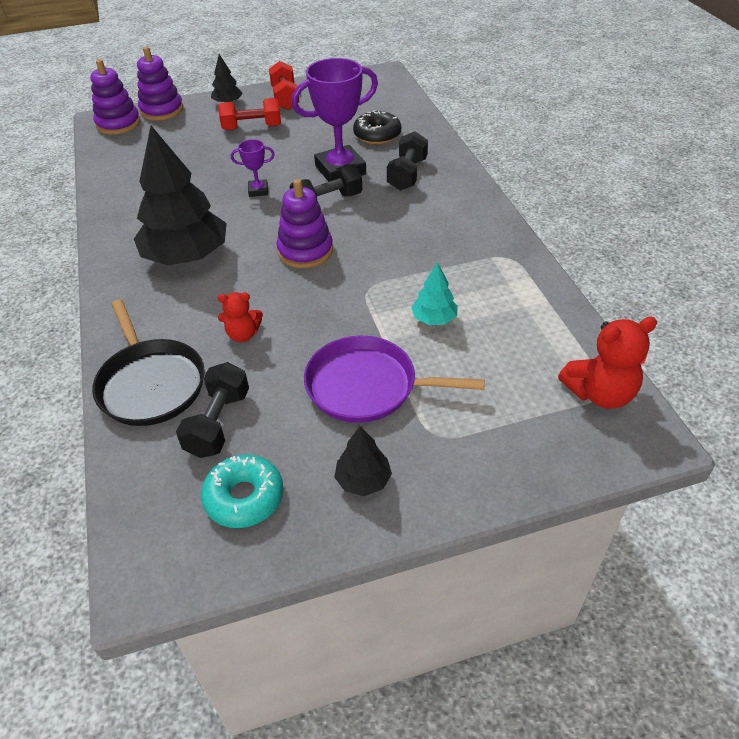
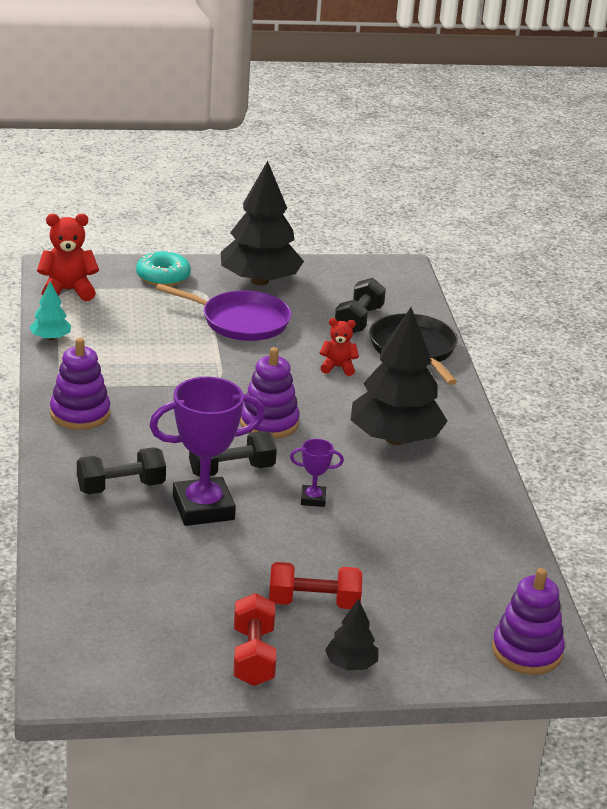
camera: 175 degrees left, 15 degrees down
(162, 110) = (461, 669): purple stacking toy -> purple stacking toy (80, 414)
(244, 497) = (340, 286): turquoise donut -> turquoise donut (163, 276)
(363, 480) = (260, 281): black tree -> black tree, size x2.18
(377, 135) = (133, 554): black donut -> none
(407, 174) = (121, 487): black dumbbell -> black dumbbell turned 45 degrees clockwise
(434, 319) = (167, 351): turquoise tree -> turquoise tree (50, 338)

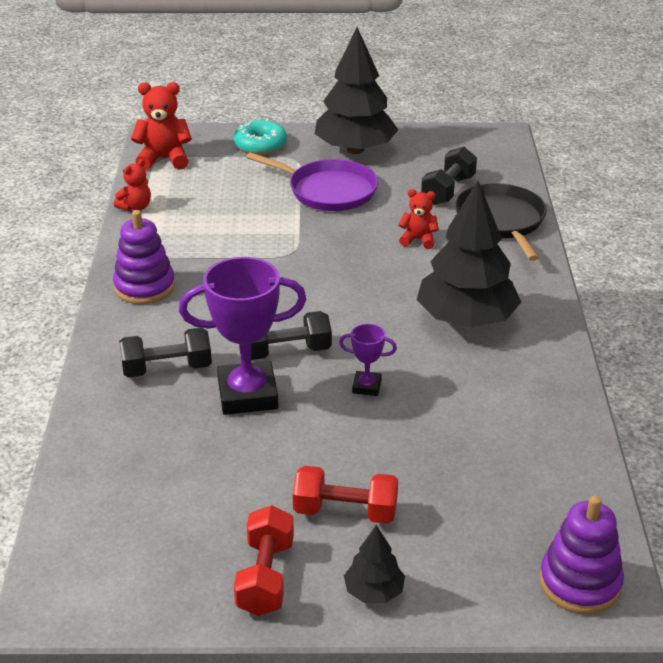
camera: 10 degrees right, 5 degrees up
(50, 338) = (135, 207): turquoise tree -> red teddy bear
(269, 423) = (336, 299): purple stacking toy -> none

